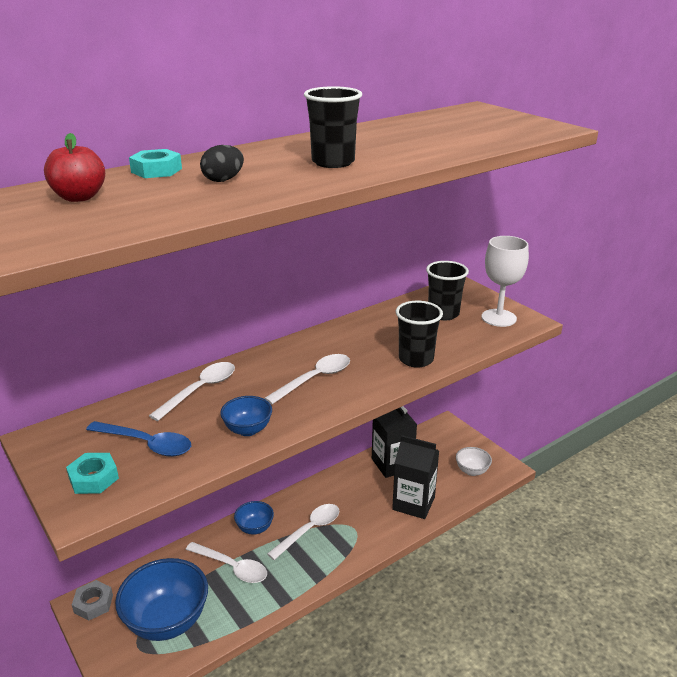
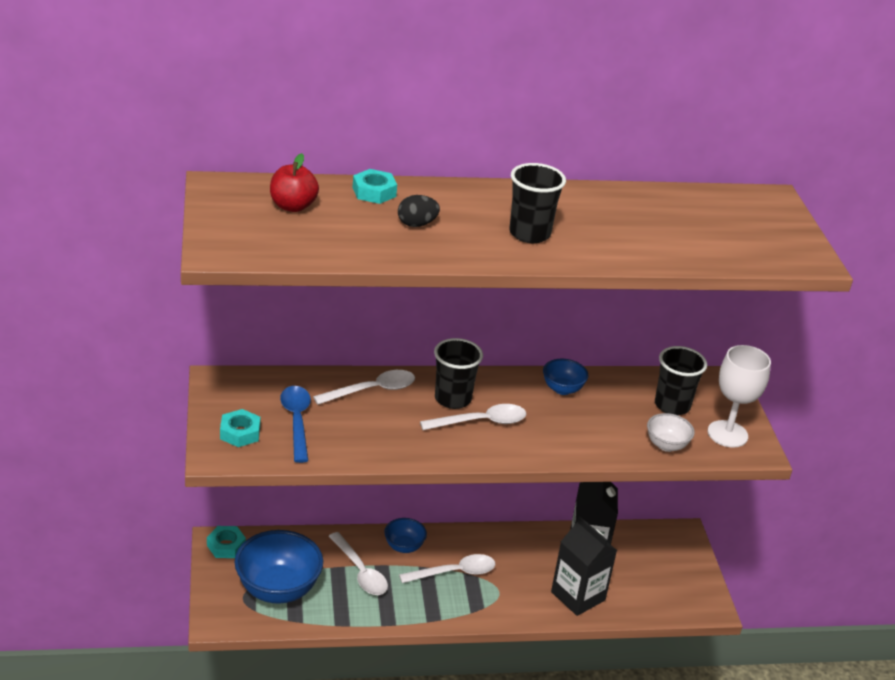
camera: 25 degrees right, 5 degrees up
(93, 604) = (226, 546): grey nut -> turquoise nut
(146, 444) = (296, 421): blue spoon -> blue spoon turned 150 degrees counterclockwise
(248, 430) = (385, 444): blue bowl -> blue bowl (562, 389)
(416, 359) = (594, 442): black cup -> black cup (452, 399)
(472, 471) = (669, 593): white bowl -> white bowl (666, 445)

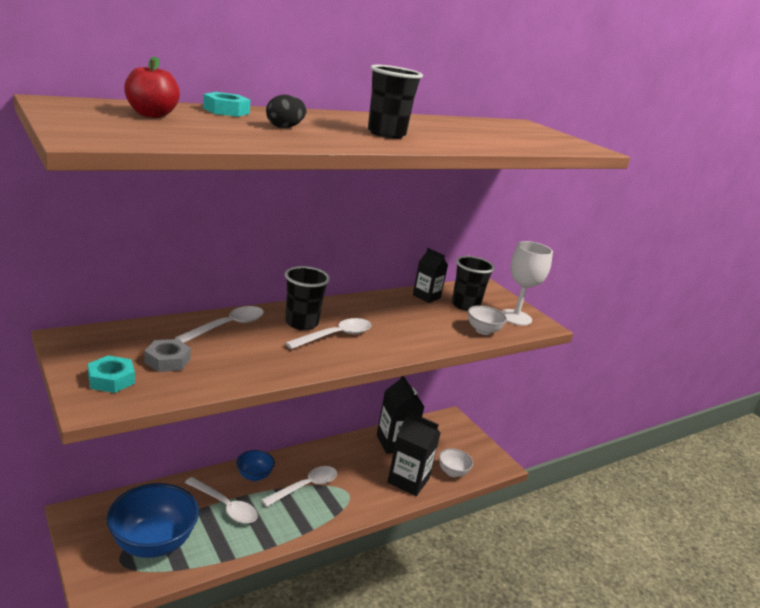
camera: 25 degrees left, 10 degrees down
(226, 546) = (86, 515): turquoise nut -> none
(296, 421) = (167, 360): blue spoon -> grey nut
(562, 389) = (382, 305): blue bowl -> none
(629, 385) = (426, 296): none -> black carton
(640, 600) = (452, 472): none -> white bowl

